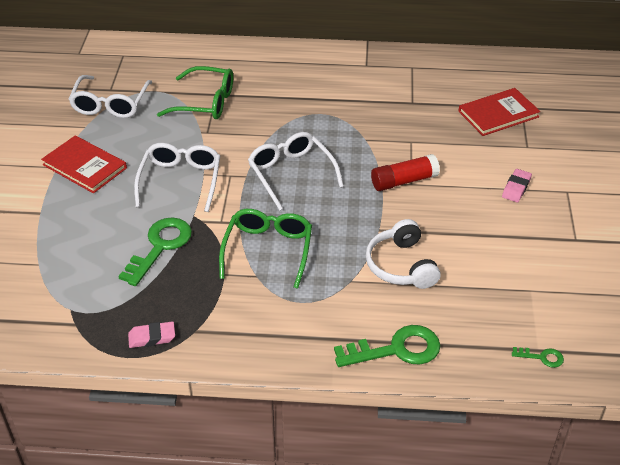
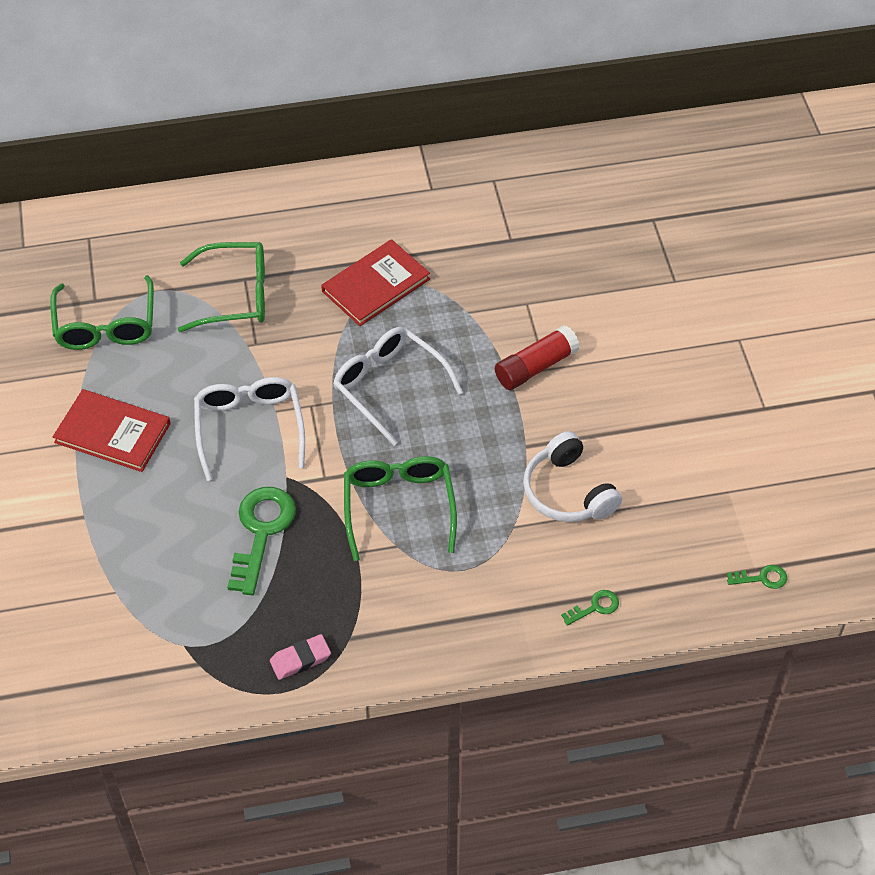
camera: 15 degrees left, 10 degrees up
(110, 104) = (106, 325): white glasses -> green glasses
(396, 349) = (595, 607): green key -> green key, size x0.47
(498, 114) = (626, 236): red book -> red book (375, 285)
(516, 188) = (676, 348): pink eraser -> none

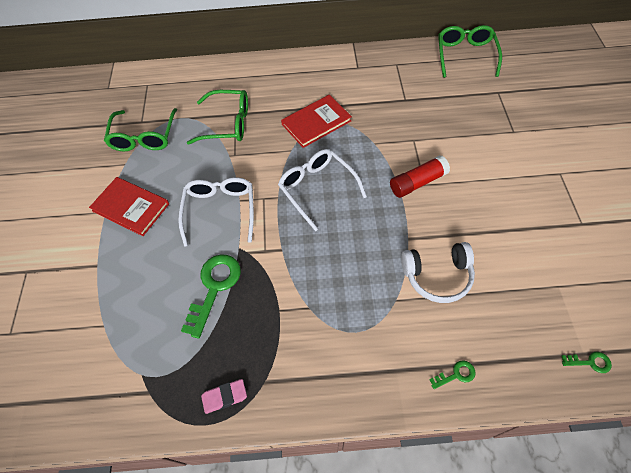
camera: 10 degrees right, 5 degrees up
(399, 506) = (314, 277): green glasses -> green glasses (465, 55)
(568, 491) = (437, 276): white headphones -> white headphones turned 75 degrees counterclockwise

